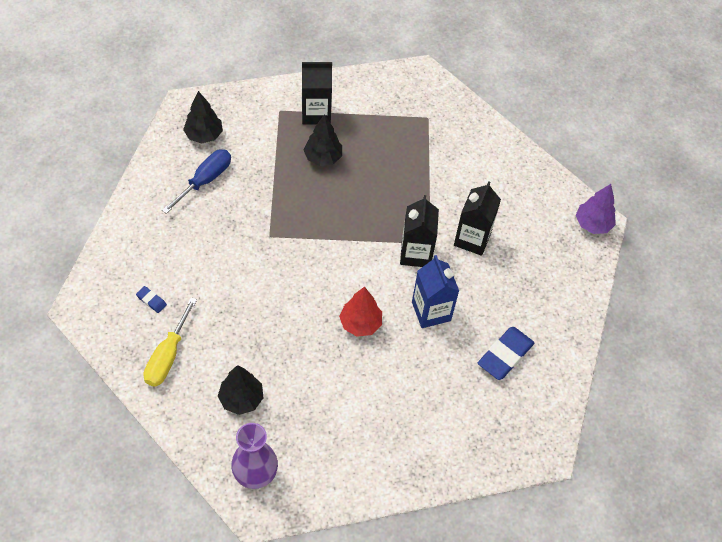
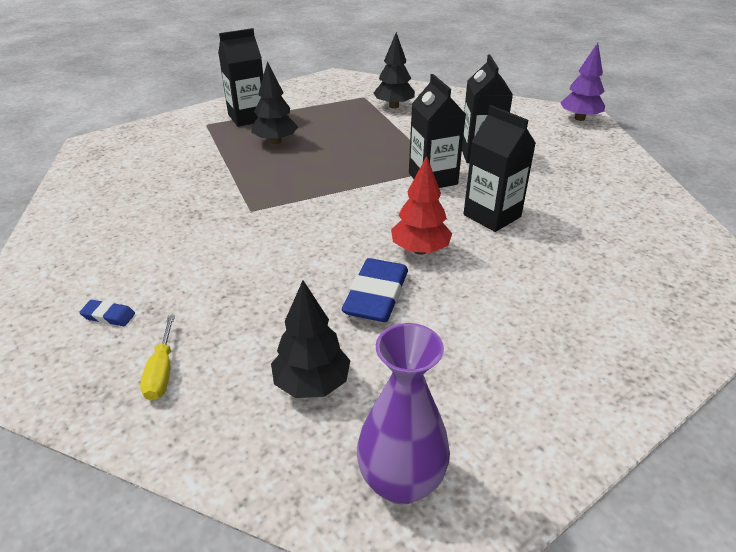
camera: 20 degrees left, 20 degrees down
(168, 356) = (161, 372): yellow screwdriver -> yellow screwdriver, size x0.63
(204, 135) = (124, 158): black tree -> black tree (394, 106)
(205, 180) = (141, 189): blue screwdriver -> none
(431, 311) = (492, 216): blue carton -> black carton
(505, 355) = (608, 225): blue eraser -> blue eraser (376, 296)

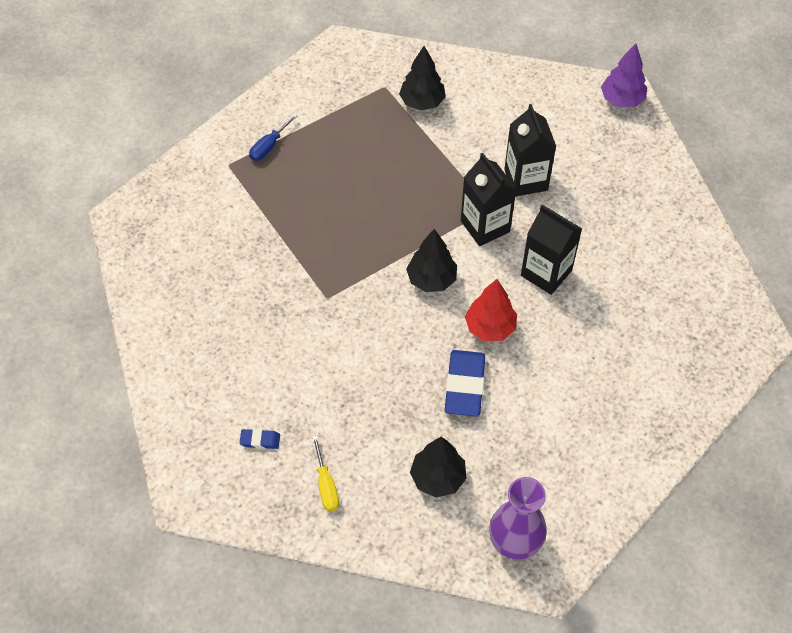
camera: 10 degrees left, 20 degrees up
(248, 117) = (269, 146): black carton -> blue screwdriver
(275, 141) = (314, 186): black tree -> black tree (431, 279)

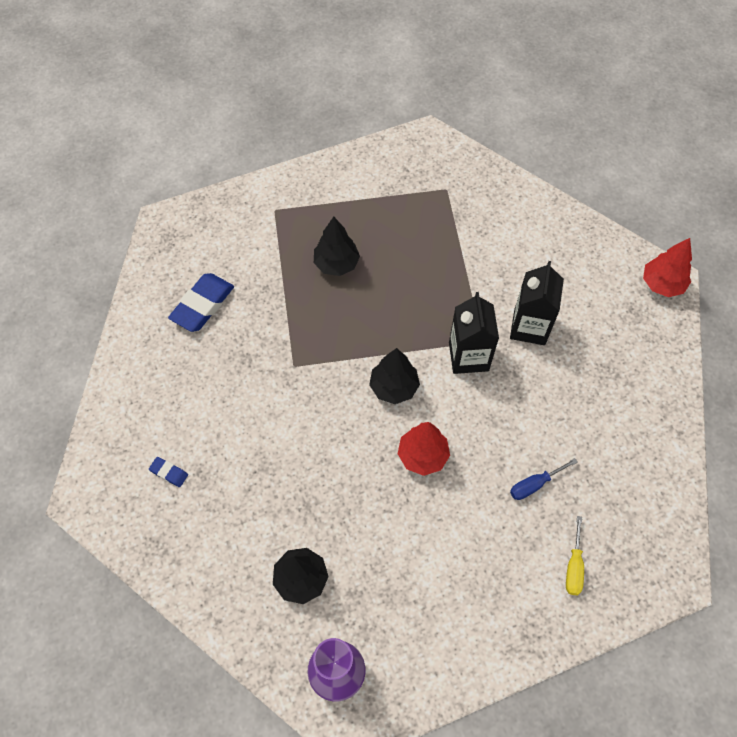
camera: 25 degrees right, 5 degrees up
(269, 146) = (317, 206): blue screwdriver -> blue screwdriver (534, 484)
(326, 485) = (202, 540): yellow screwdriver -> yellow screwdriver (574, 566)
(422, 102) = (472, 216): black tree -> black tree (336, 264)
(465, 386) = (370, 502): blue eraser -> blue eraser (203, 305)
(546, 273) = (502, 425): black carton -> none
(622, 100) = (662, 284): purple tree -> red tree

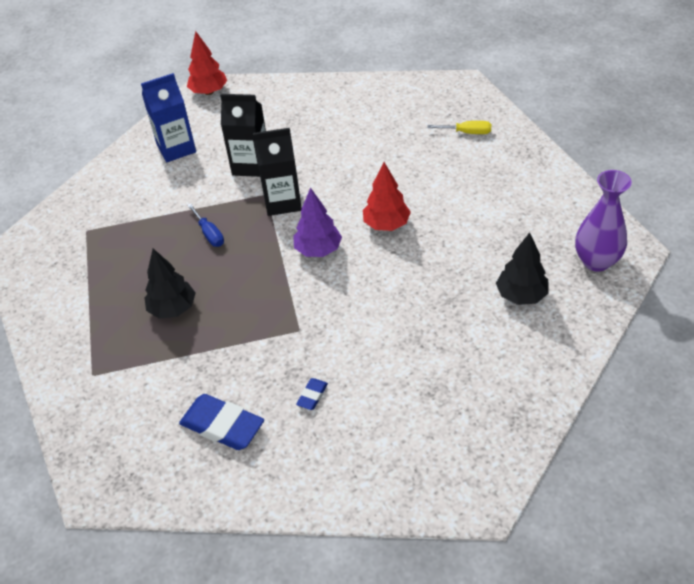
camera: 90 degrees left, 15 degrees down
(169, 473) = (435, 421): blue eraser -> blue eraser (312, 396)
(394, 387) = (318, 250): black tree -> purple tree
(534, 484) = (402, 156): blue screwdriver -> blue screwdriver (209, 234)
(562, 256) = (176, 148): none -> blue carton

